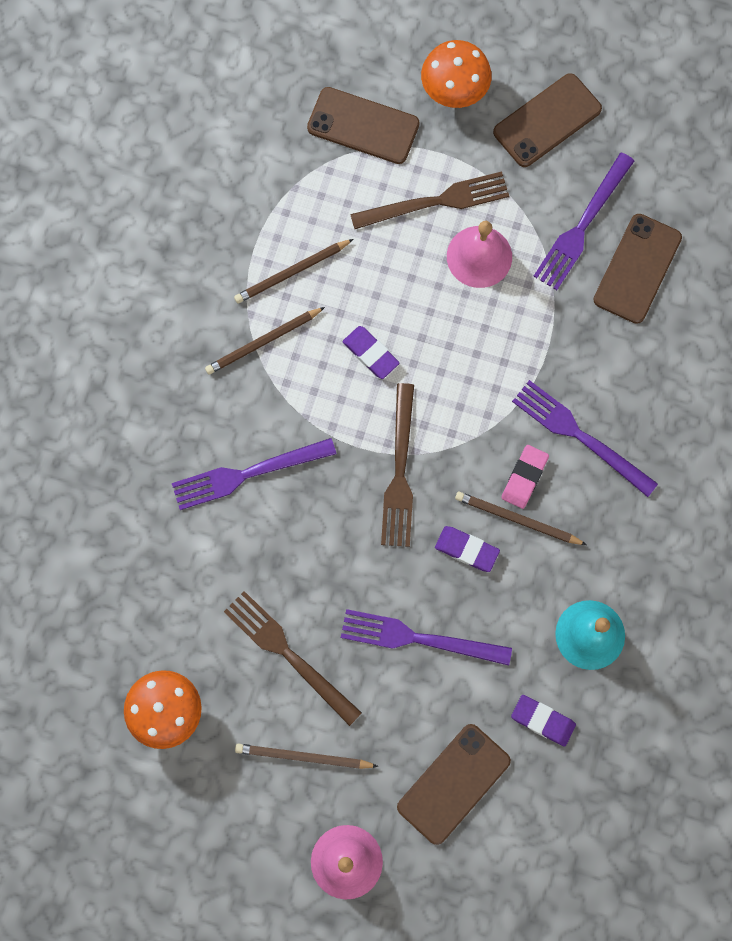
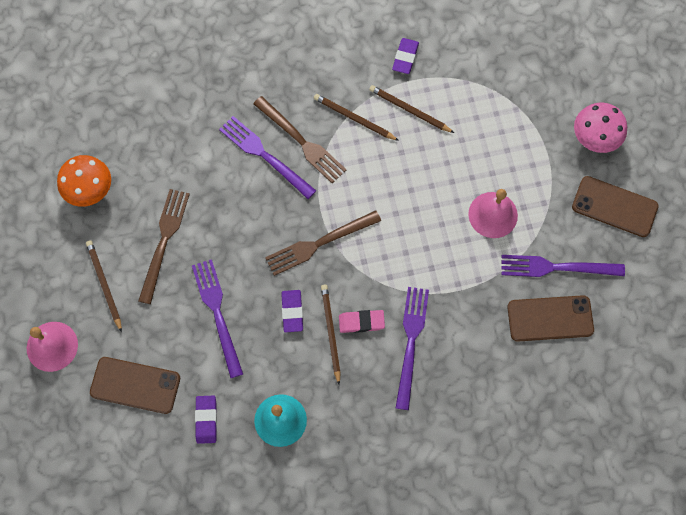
camera: 60 degrees right, 5 degrees down
(363, 126) = (533, 98): brown phone -> none
(370, 353) = (386, 184): purple eraser -> purple eraser (405, 57)
(436, 202) = (512, 169): brown fork -> brown fork (301, 142)
(454, 92) = (594, 140): orange mushroom -> pink mushroom

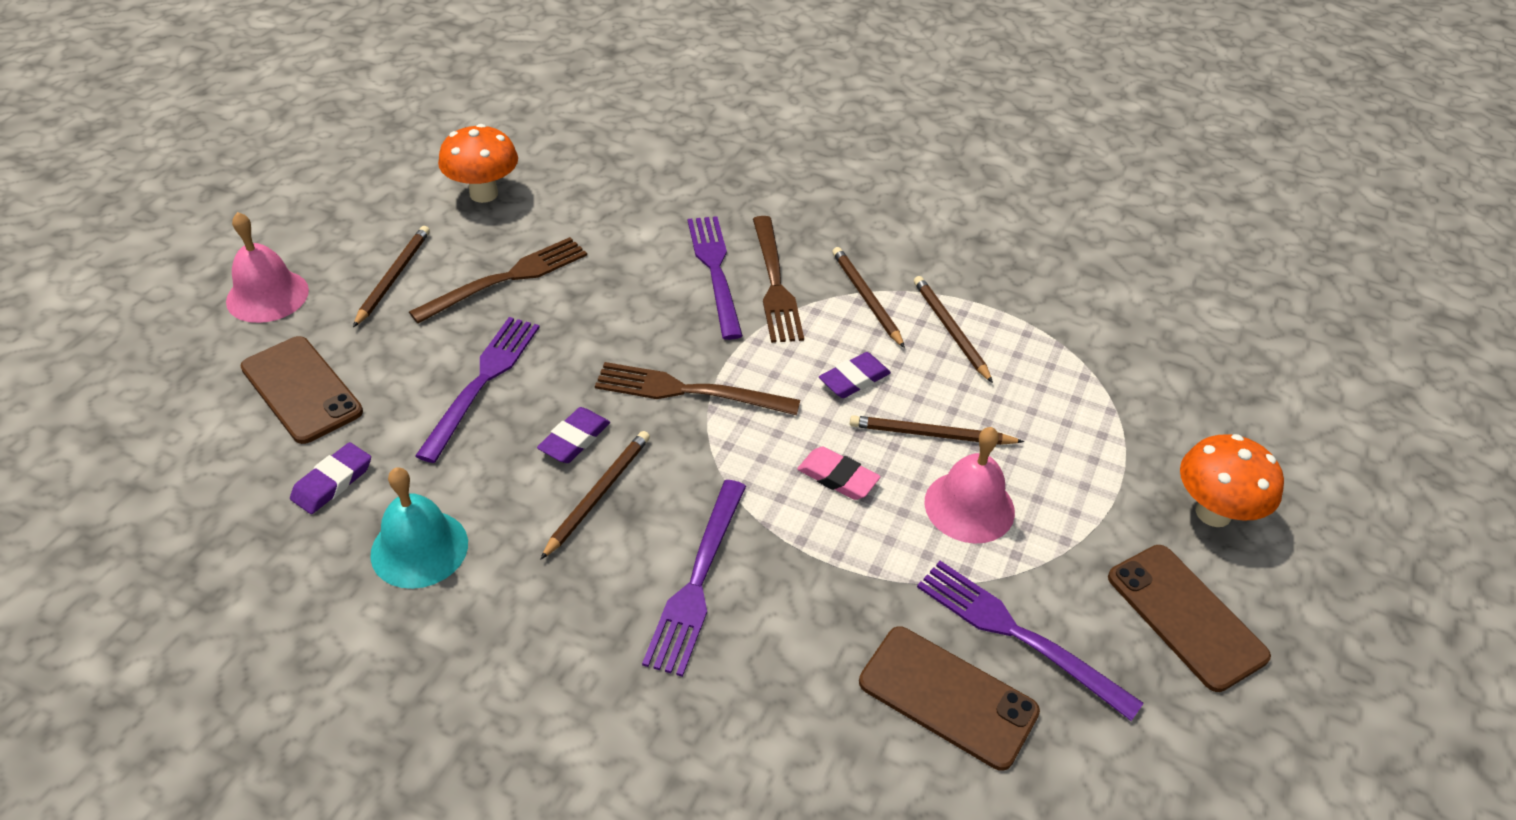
camera: 35 degrees right, 25 degrees down
(361, 322) = (652, 510): pink eraser -> pink eraser (837, 477)
(405, 57) = (993, 279): purple eraser -> purple eraser (854, 379)
(411, 342) = (697, 580): purple fork -> purple fork turned 150 degrees clockwise
(448, 185) = (931, 434): none -> brown pencil
(594, 140) = (1213, 513): pink mushroom -> orange mushroom

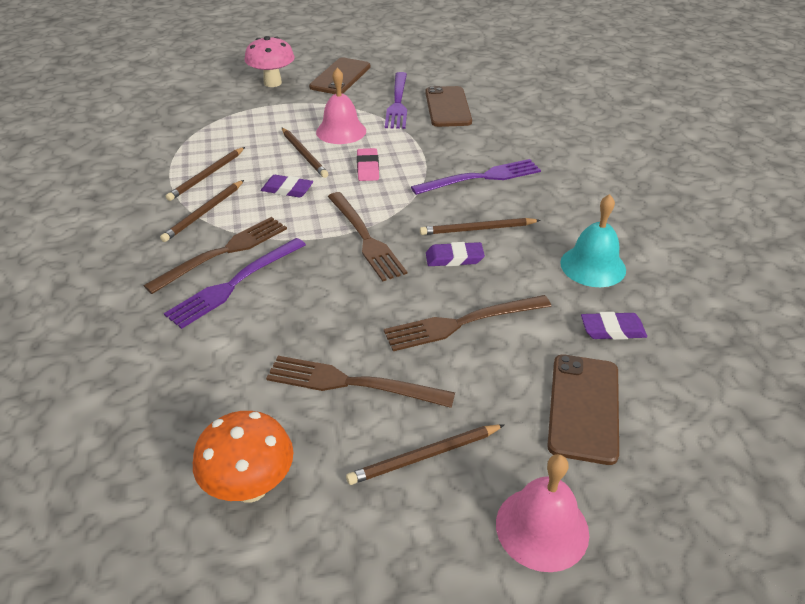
camera: 125 degrees left, 5 degrees down
(482, 382) = (462, 323): purple fork -> brown fork
(1213, 513) = (272, 83): orange mushroom -> pink mushroom

